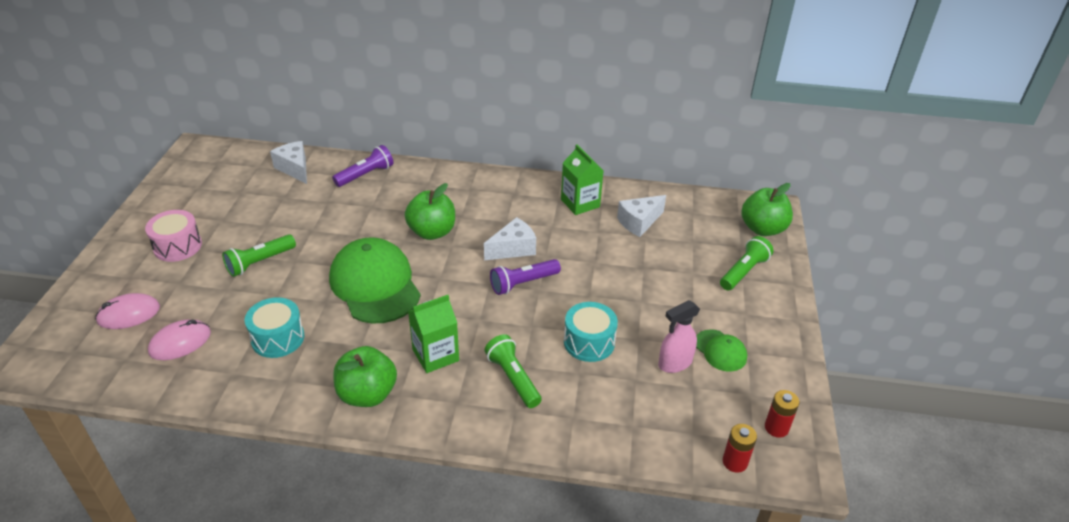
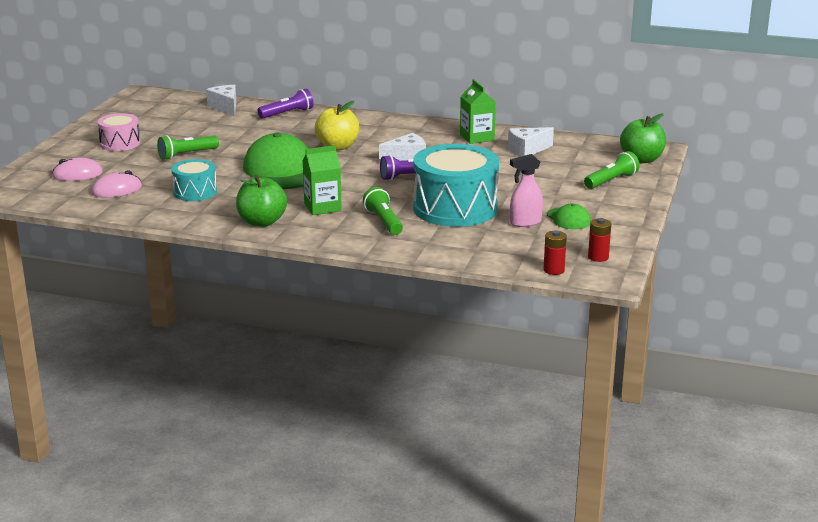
camera: 10 degrees right, 15 degrees down
(432, 232) = (338, 146): green apple -> yellow apple
(589, 342) = (455, 208): turquoise drum -> turquoise drum, size x1.90

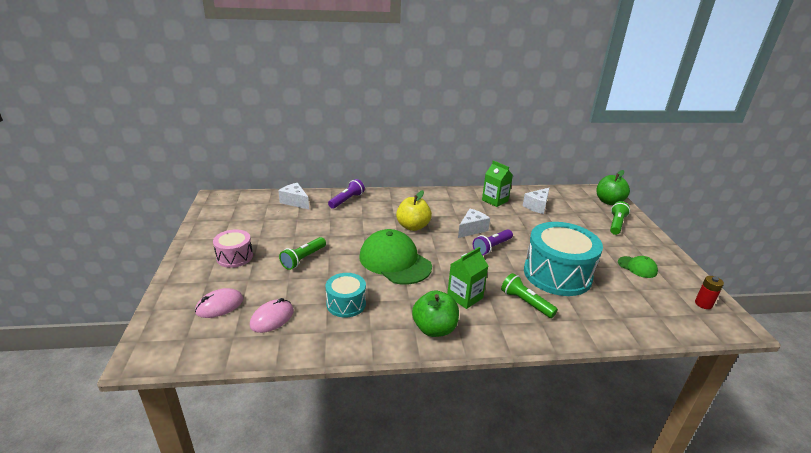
camera: 25 degrees left, 5 degrees up
(525, 222) = (617, 278): pink spray bottle -> none
(554, 270) = (696, 328): red battery -> none

